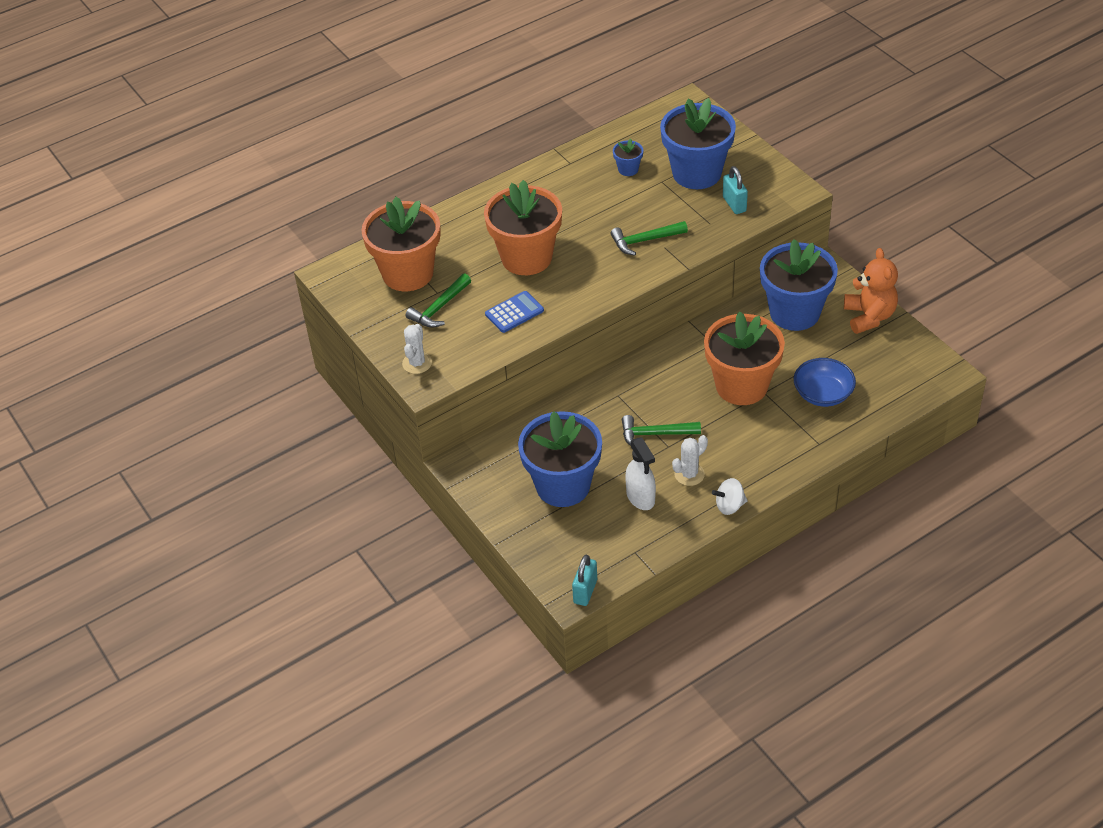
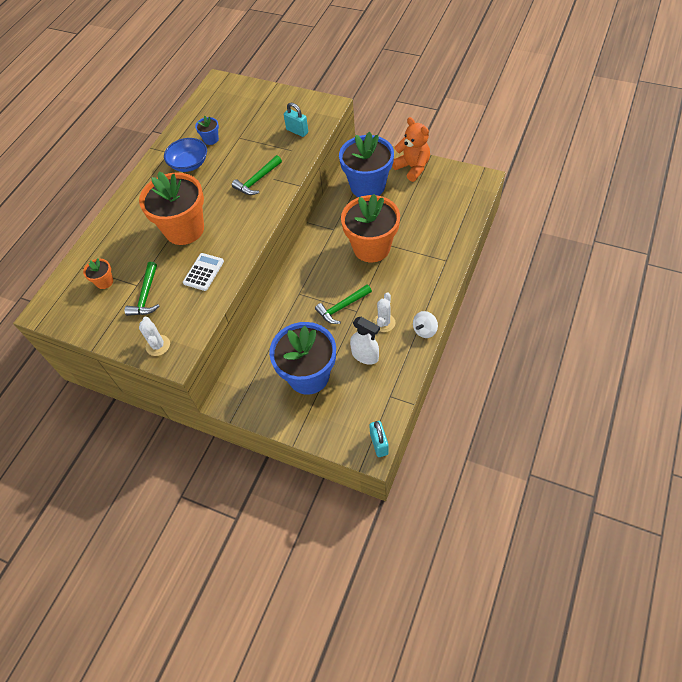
camera: 30 degrees left, 10 degrees up
(408, 273) = (104, 282): orange flower pot -> orange flower pot, size x0.42
(514, 312) = (203, 272): blue calculator -> white calculator
(696, 173) = (258, 122): blue flower pot -> none
(823, 394) = (423, 228): blue bowl -> blue bowl (189, 164)

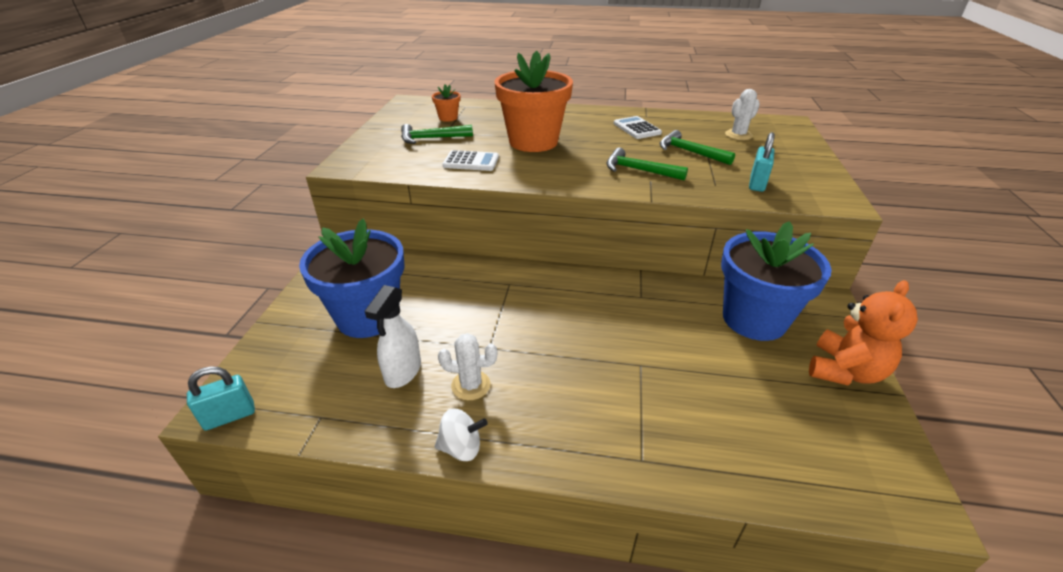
camera: 70 degrees right, 20 degrees down
(158, 345) = (362, 155): white cactus -> white cactus (738, 135)
(189, 164) = (636, 128): blue bowl -> white calculator
(211, 139) = (686, 133): blue flower pot -> none
(342, 307) = (493, 330): green hammer -> green hammer (689, 152)
(371, 247) = (624, 345): orange flower pot -> none
(424, 330) = (461, 447): white spinning top -> white spinning top turned 150 degrees clockwise

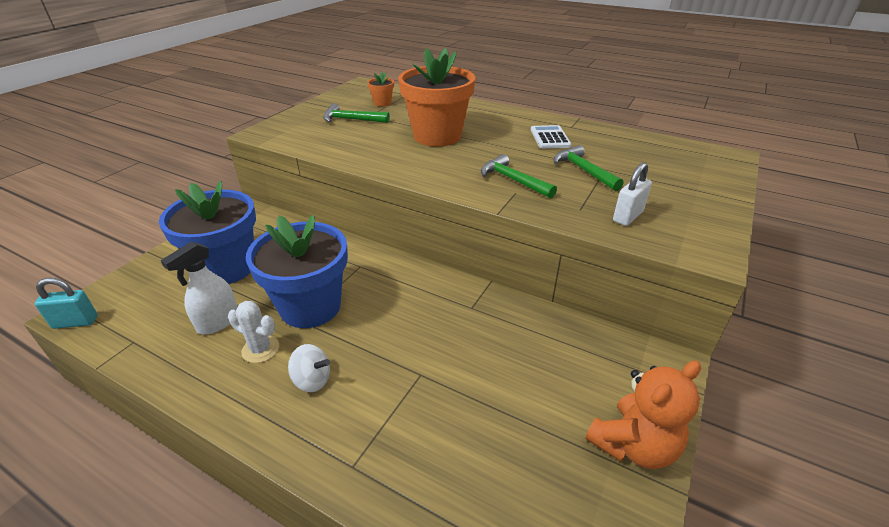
camera: 20 degrees right, 0 degrees up
(461, 447) = (213, 402): white spinning top -> white spinning top (312, 380)
(471, 162) = (365, 146): white calculator -> none
(738, 135) = (655, 161): white cactus -> none
(754, 319) = (571, 360): blue flower pot -> blue flower pot (310, 307)
(757, 184) = (627, 216): turquoise padlock -> white padlock

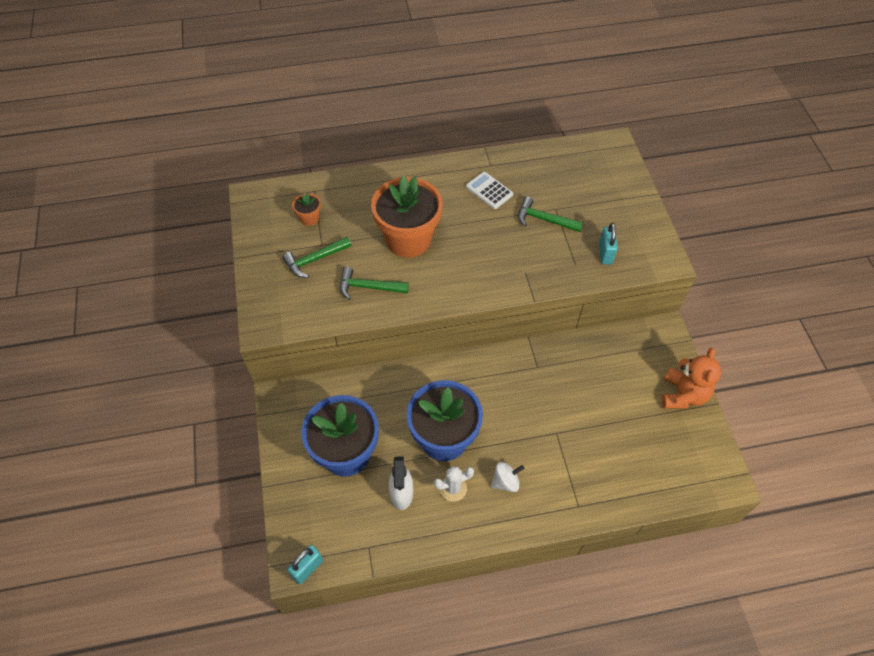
camera: 40 degrees left, 20 degrees up
(513, 180) = (512, 260): green hammer -> green hammer (368, 287)
(627, 216) = (605, 253): white padlock -> turquoise padlock

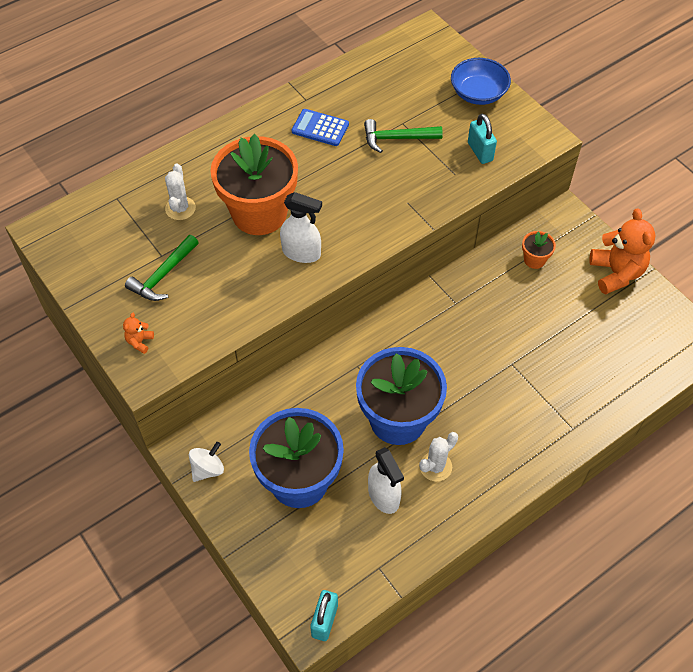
camera: 25 degrees left, 0 degrees up
(272, 302) = (140, 342): none -> orange teddy bear
(309, 218) = (130, 231): orange flower pot -> orange flower pot (534, 260)
(354, 215) = (180, 208): none -> white cactus
(368, 287) = (243, 282): green hammer -> none
(423, 281) = (301, 253): none -> white spray bottle
(489, 191) = (320, 128): white calculator -> blue calculator
(506, 482) = (487, 436): white spinning top -> white spinning top (208, 469)
(629, 206) = (478, 93): none -> blue bowl

